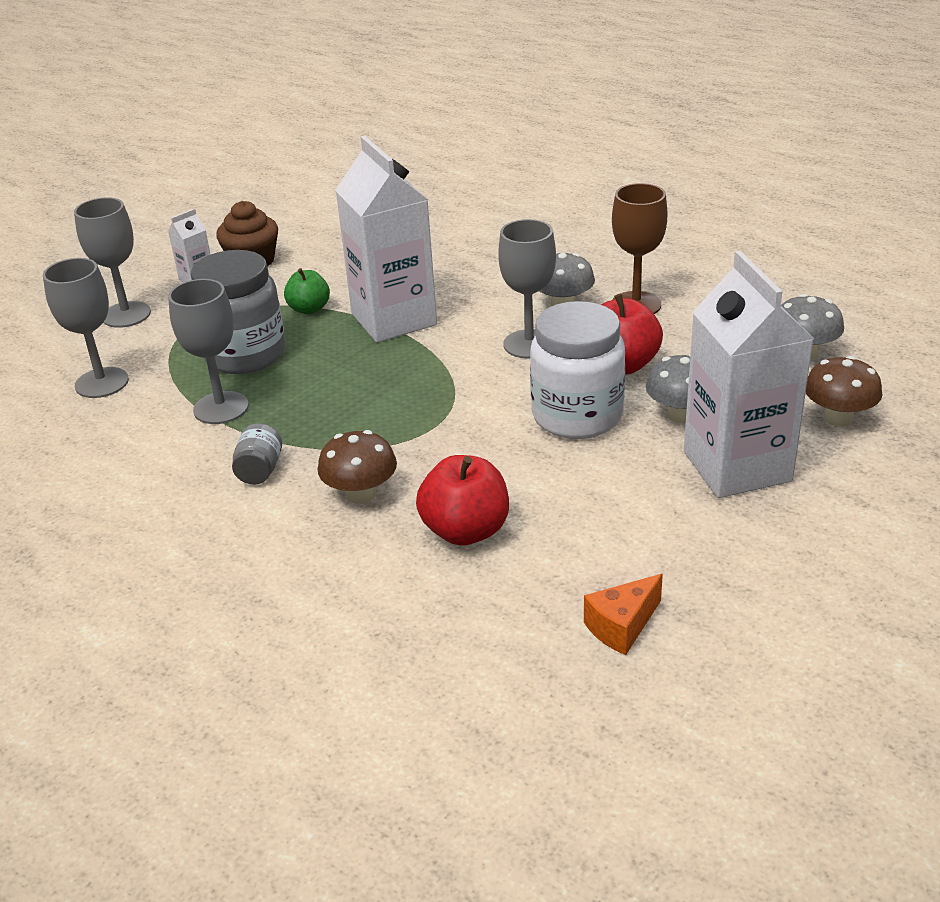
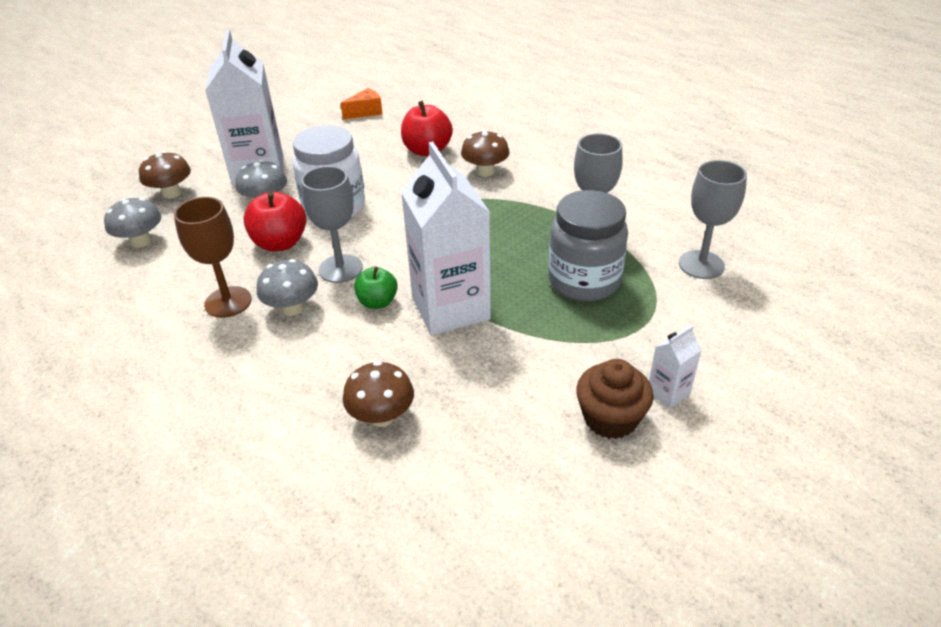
camera: 175 degrees left, 5 degrees up
(126, 315) = (723, 344): grey goblet -> none
(260, 470) = (551, 189): grey jar -> none
(309, 309) = (532, 330): green apple -> green apple (377, 302)
(441, 246) = (381, 416): none -> brown mushroom

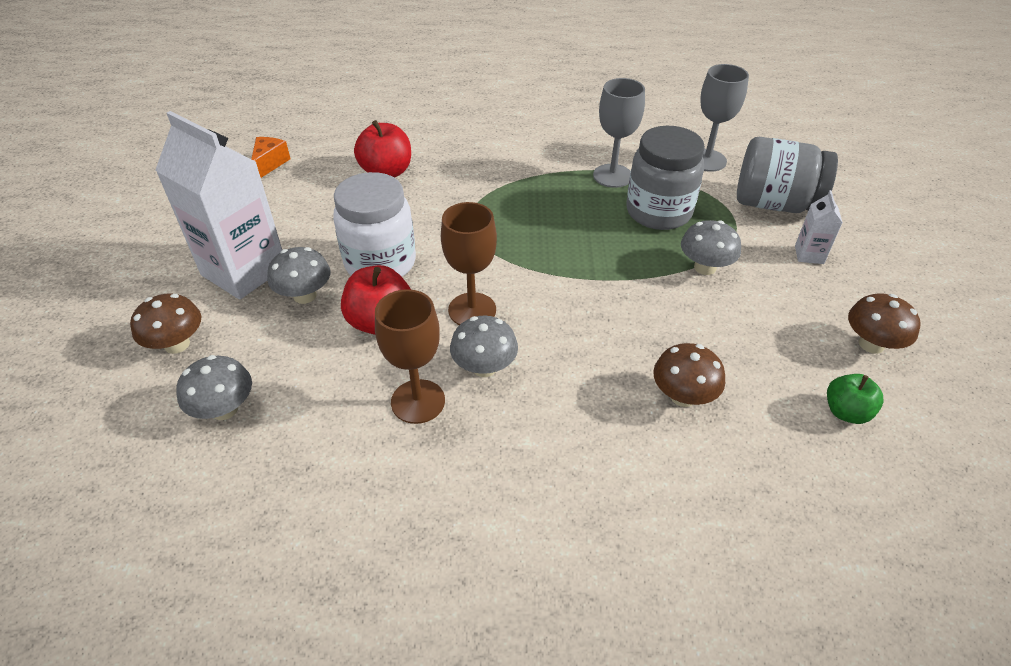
camera: 45 degrees left, 5 degrees up
(340, 269) = (472, 310): grey goblet -> brown goblet
(377, 302) = (545, 317): green apple -> green apple (846, 412)
(450, 308) = (604, 286): white carton -> none
(485, 171) = (464, 166): brown mushroom -> brown mushroom (871, 344)
(552, 343) = (705, 267): none -> grey mushroom
(610, 418) = (806, 293): brown cupcake -> none
(708, 334) = (774, 204): none -> grey jar

